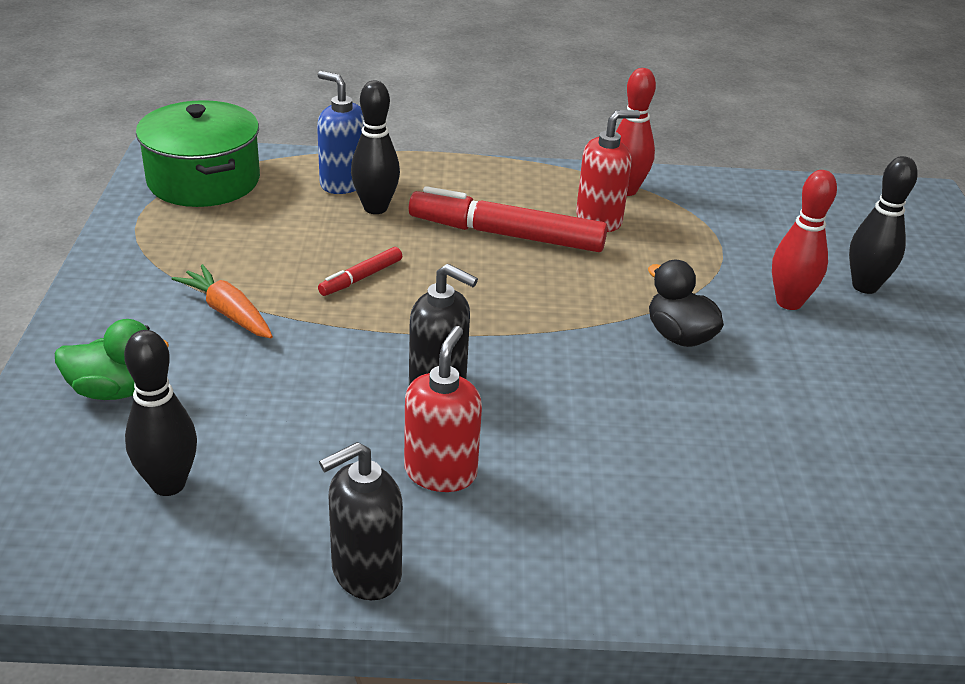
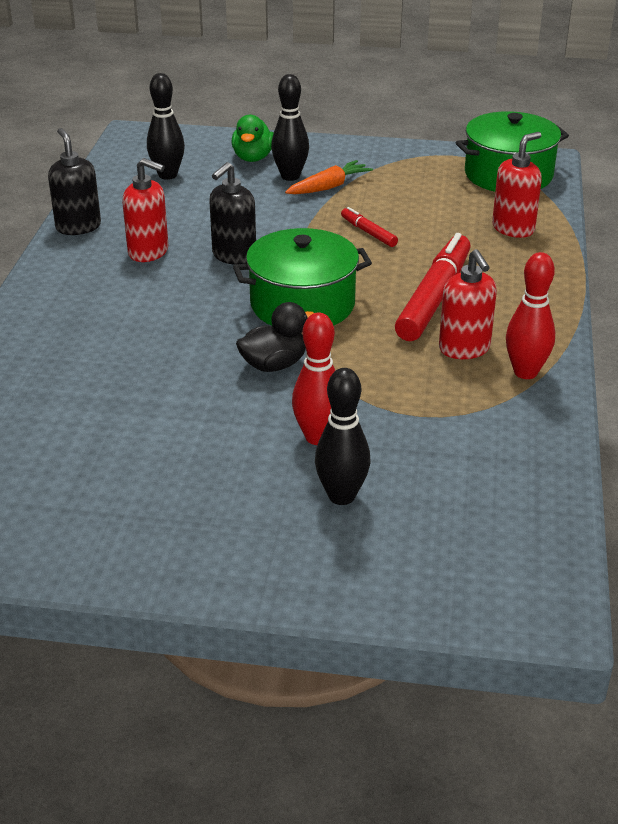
camera: 100 degrees right, 0 degrees up
(343, 183) = (513, 228): blue soap dispenser -> red soap dispenser
(375, 208) = (473, 241): black bowling pin -> black bowling pin (290, 176)
(546, 322) = (302, 304): none -> green pot

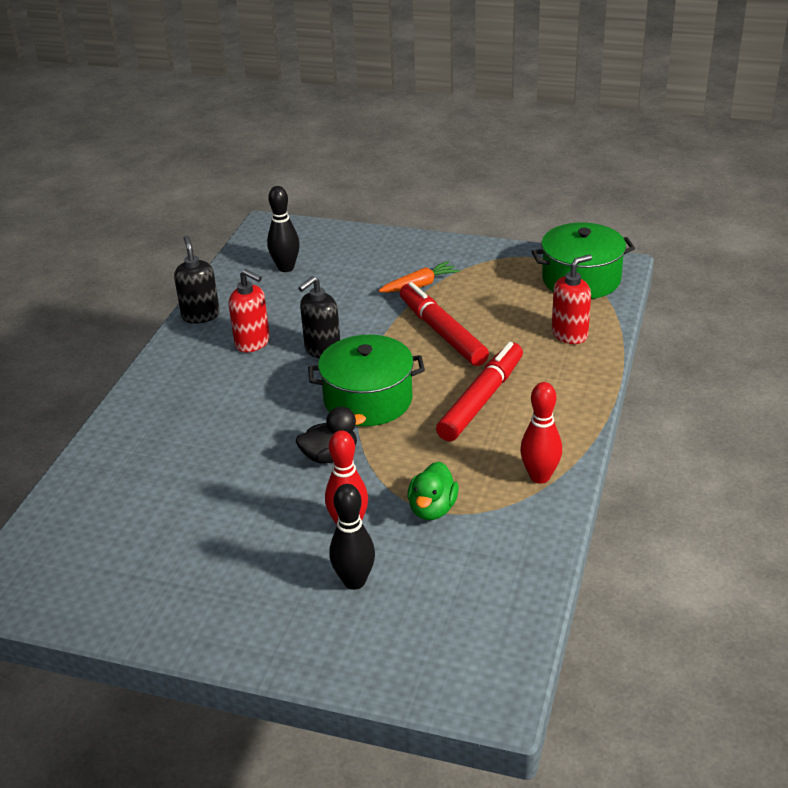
camera: 10 degrees right, 0 degrees up
(253, 158) = (362, 253): green duck -> green duck (432, 509)
(290, 176) = (389, 273): black bowling pin -> none
(368, 232) = (442, 332): red marker -> red marker, size x2.12
(464, 349) = (493, 451): red soap dispenser -> none

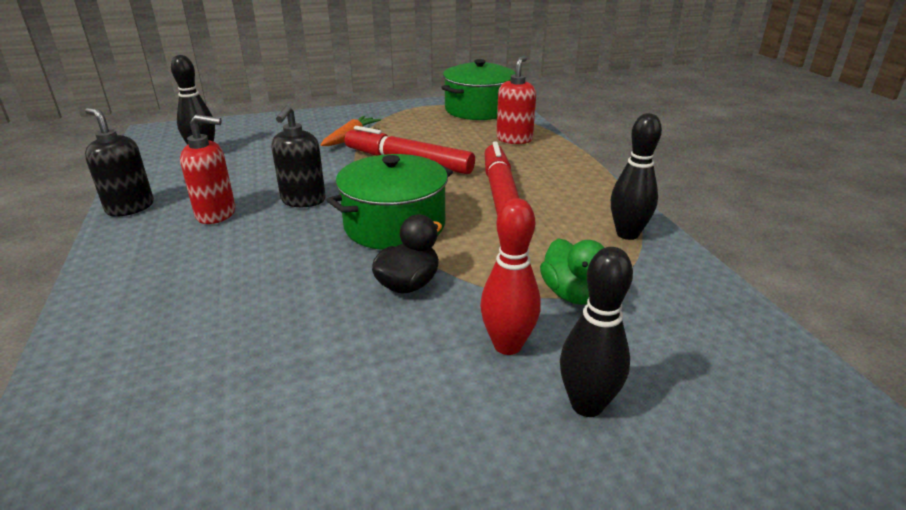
camera: 35 degrees left, 5 degrees down
(540, 476) = (627, 234): red bowling pin -> black bowling pin

